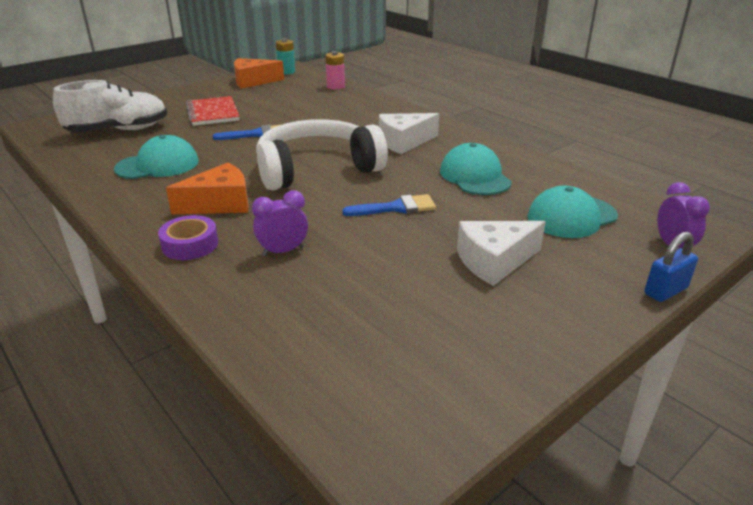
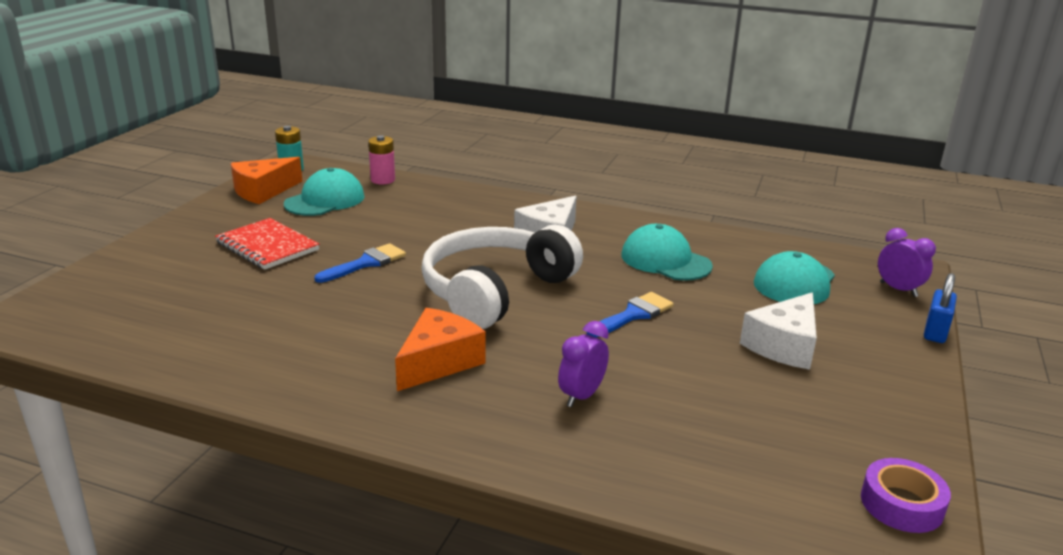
camera: 30 degrees left, 5 degrees down
(118, 130) = (162, 299): white shoe -> none
(158, 165) = (290, 334): turquoise cap -> turquoise cap (325, 200)
(190, 245) = (470, 420): purple tape -> purple tape (901, 504)

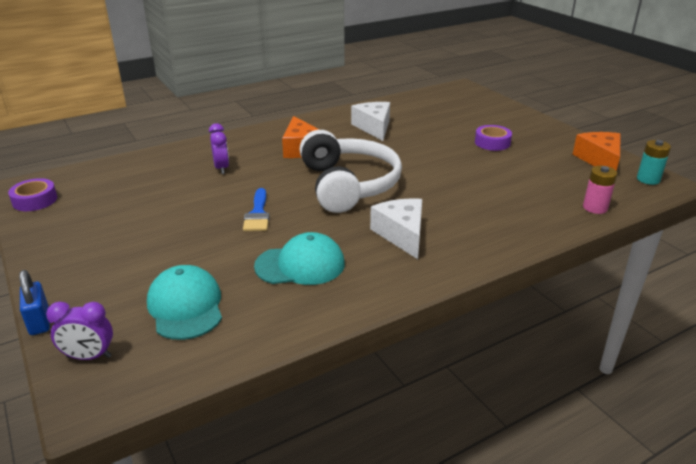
camera: 130 degrees right, 5 degrees up
(267, 246) = (492, 143): red notebook -> purple tape
(325, 200) = (562, 175): turquoise cap -> none
(365, 263) = (435, 161): blue brush -> none
(784, 345) = (148, 245): white cheese -> white cheese (374, 127)

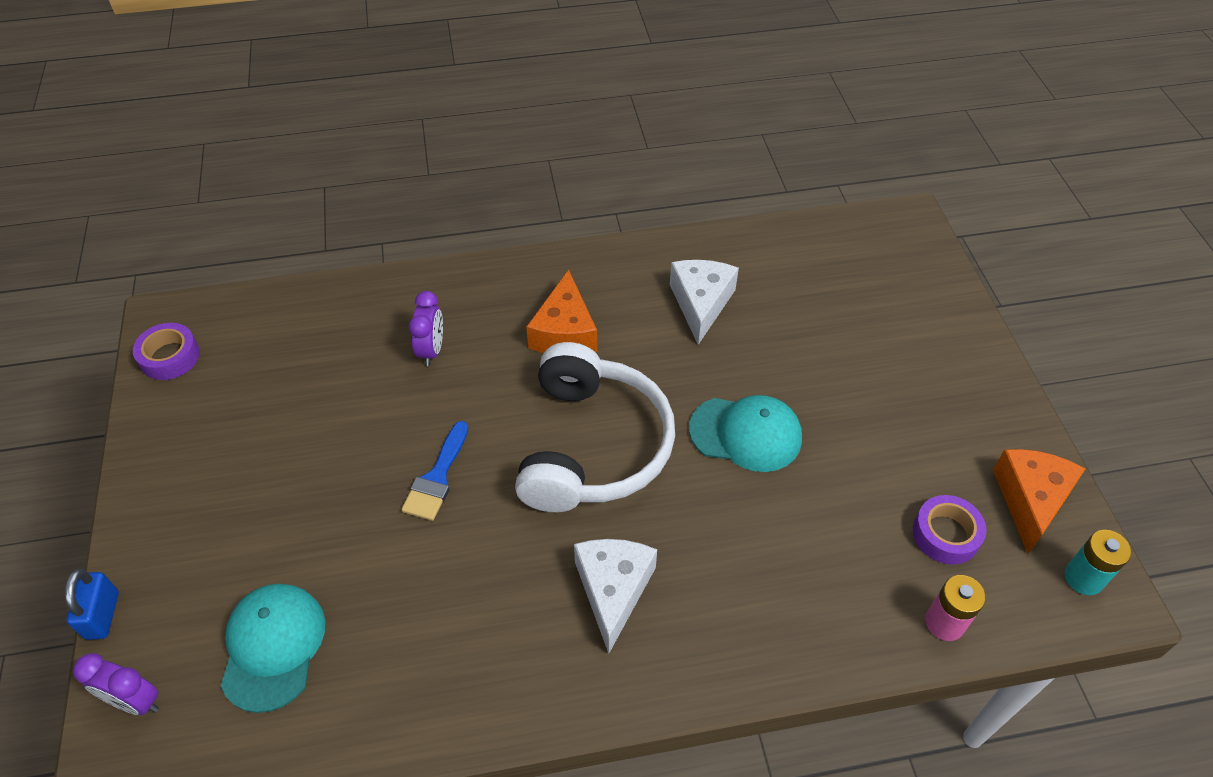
camera: 20 degrees right, 20 degrees up
(300, 265) = (446, 611): turquoise cap -> turquoise cap (745, 434)
(492, 143) = (873, 399): purple tape -> purple tape (945, 534)

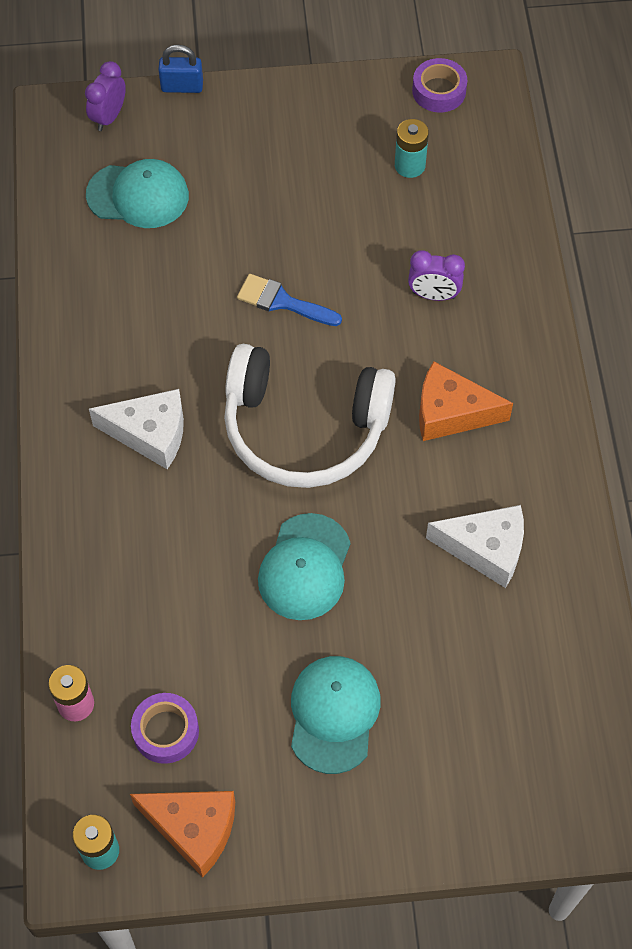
camera: 95 degrees right, 10 degrees up
(266, 377) = (409, 165): none -> turquoise battery
(885, 401) = (333, 714): none -> turquoise cap

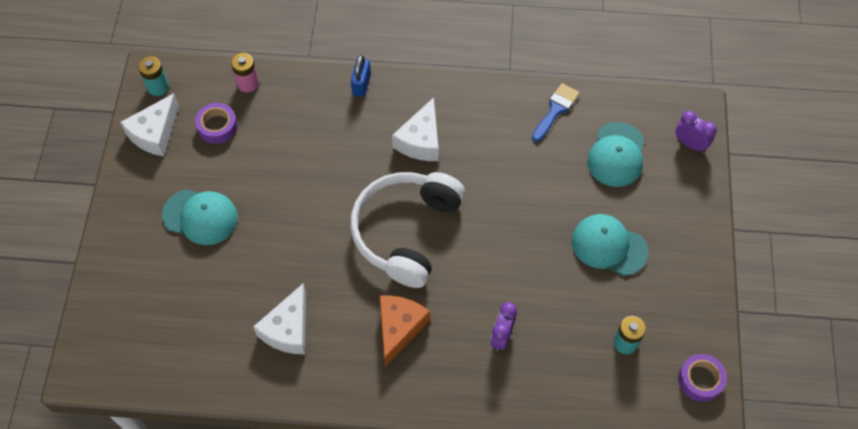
camera: 100 degrees right, 0 degrees up
(182, 86) = (716, 194): blue padlock -> blue padlock (361, 84)
(193, 829) = (155, 133): orange cheese -> white cheese
(282, 302) = (511, 234): blue brush -> blue brush (555, 110)
(305, 567) = (303, 216): turquoise cap -> turquoise cap (609, 246)

